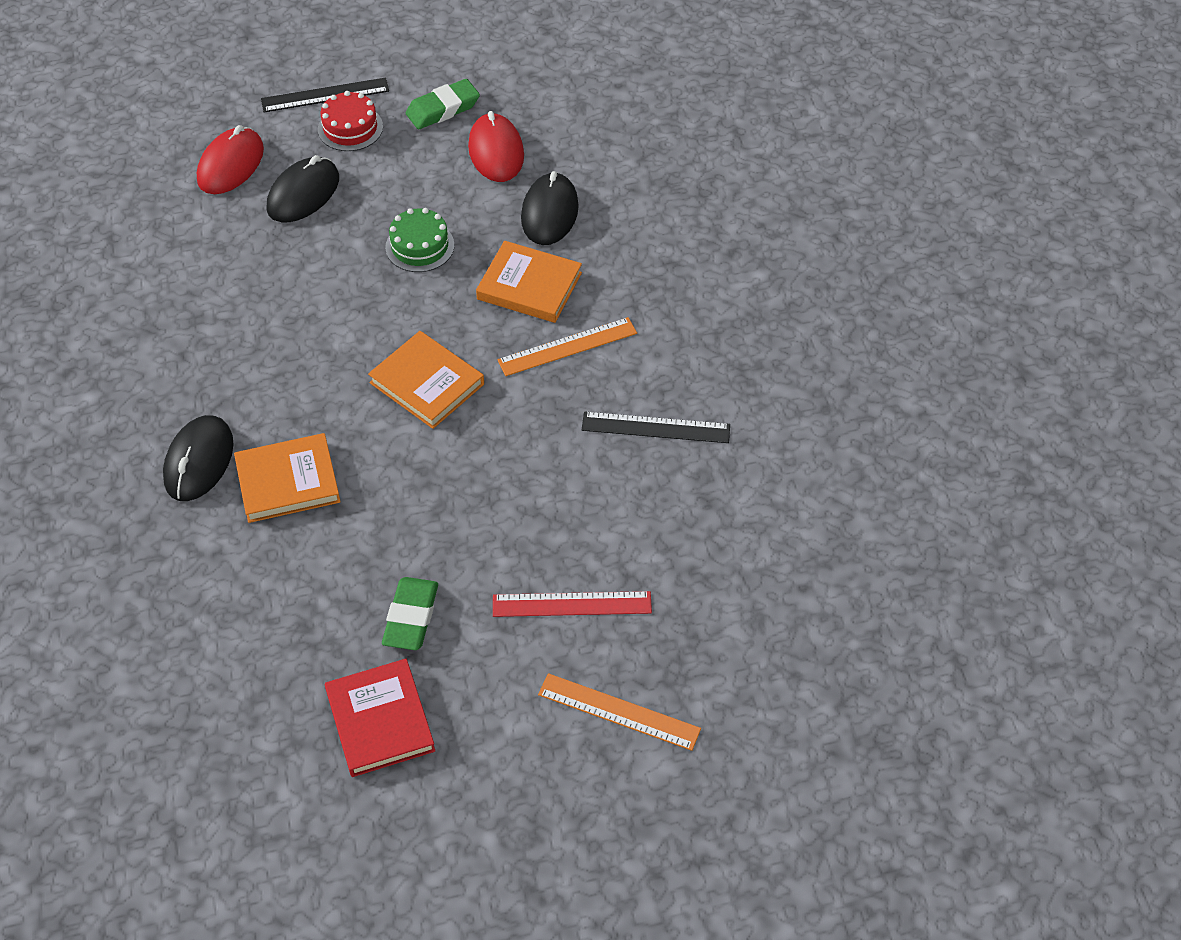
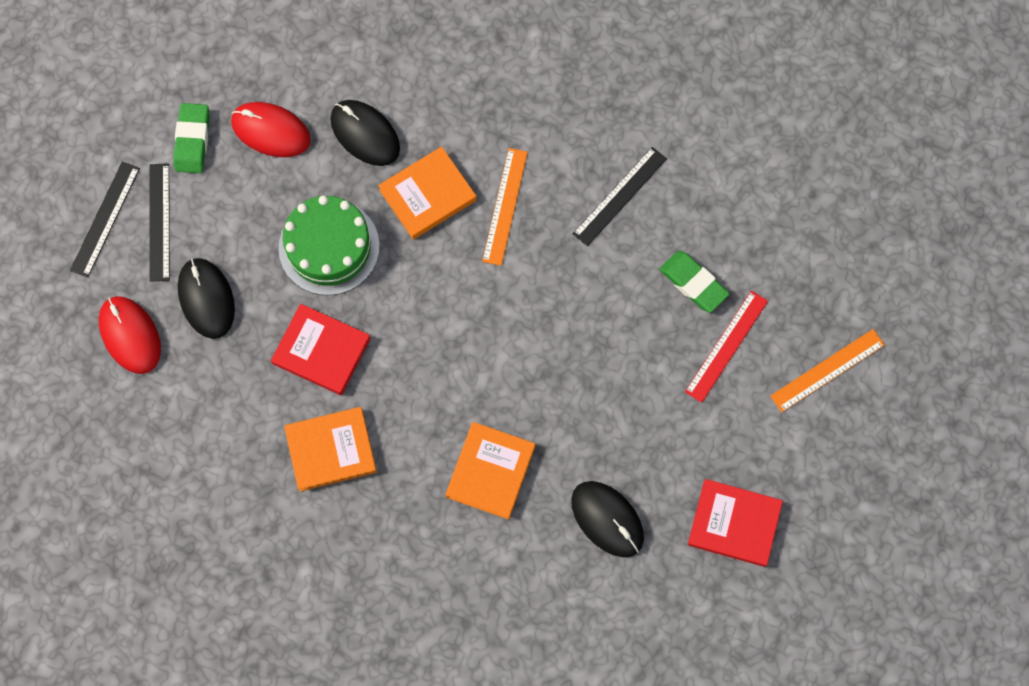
camera: 55 degrees left, 20 degrees up
(199, 461) = (426, 523): black mouse -> black mouse (607, 519)
(315, 294) = (321, 351): none -> red book
(350, 128) = (159, 222): red cake -> black ruler
(411, 617) = (666, 456): green eraser -> green eraser (693, 283)
(420, 246) = (329, 247): green cake -> green cake, size x1.60
(427, 383) = (468, 323): orange book -> orange book (331, 450)

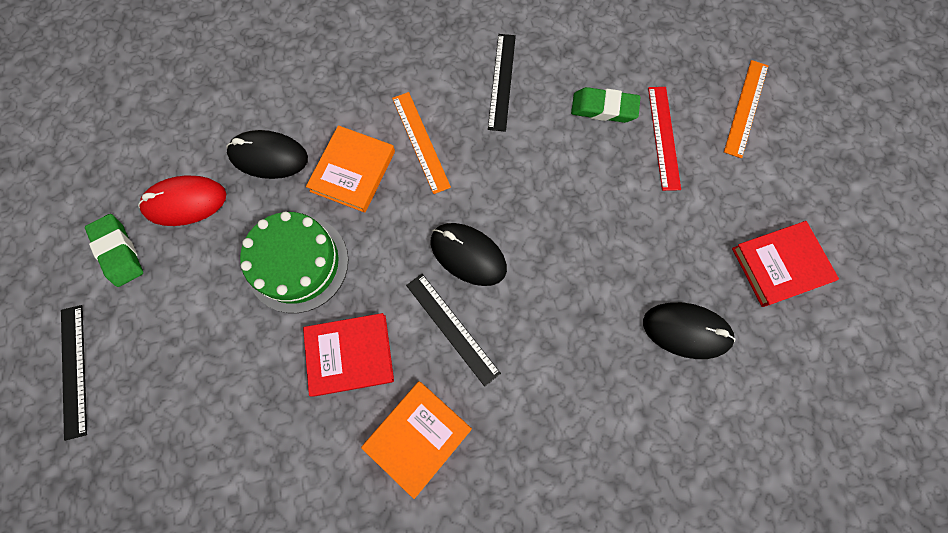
camera: 35 degrees left, 0 degrees up
(130, 335) = (161, 461): red mouse -> none
(159, 222) = (129, 340): black ruler -> black ruler (452, 328)
(206, 299) = (215, 379): black mouse -> black mouse (468, 255)
(490, 471) = (565, 358): orange book -> none

